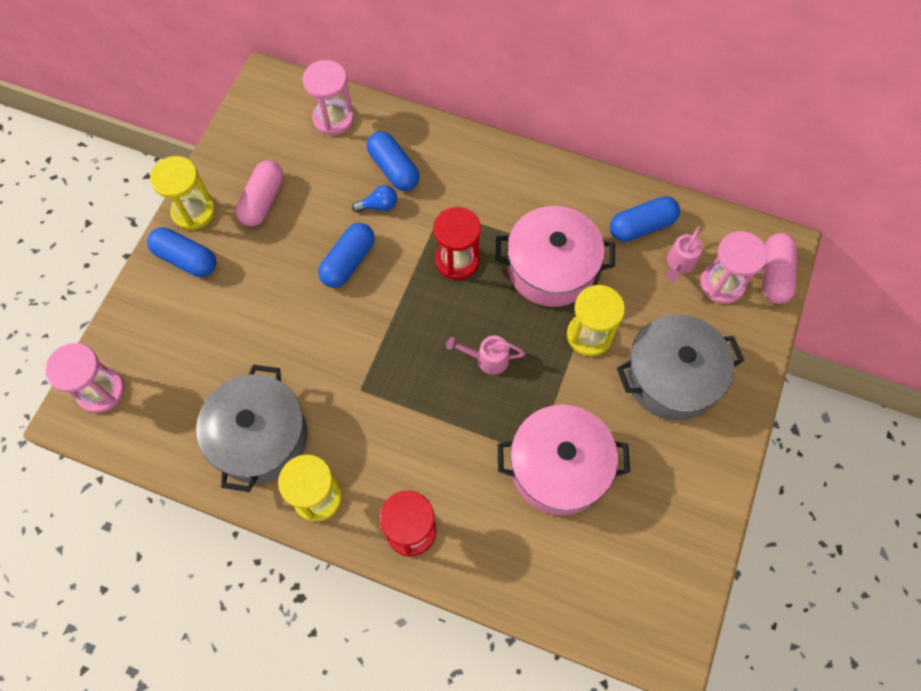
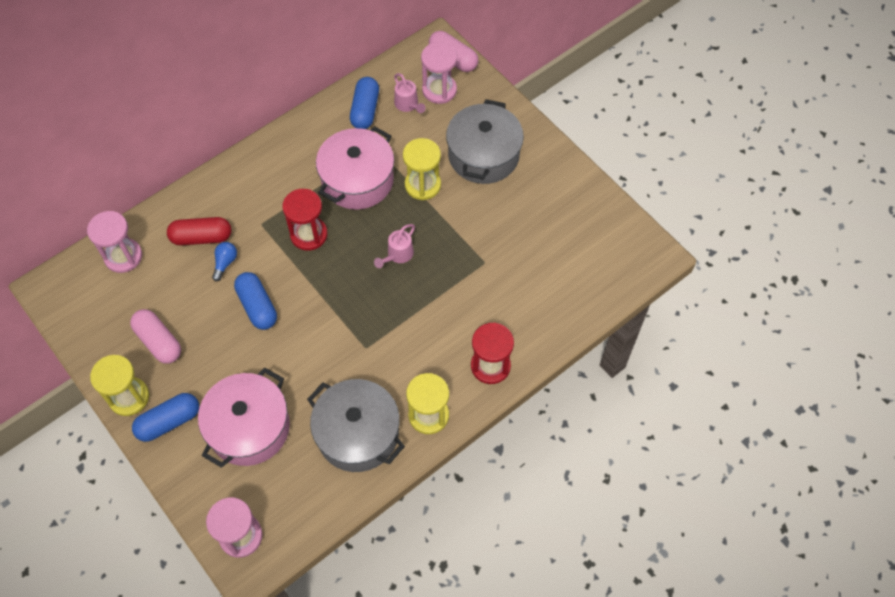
camera: 60 degrees left, 5 degrees down
(394, 169) = (201, 237): blue capsule -> red capsule
(558, 467) = (502, 253): pink pot -> pink pot (249, 428)

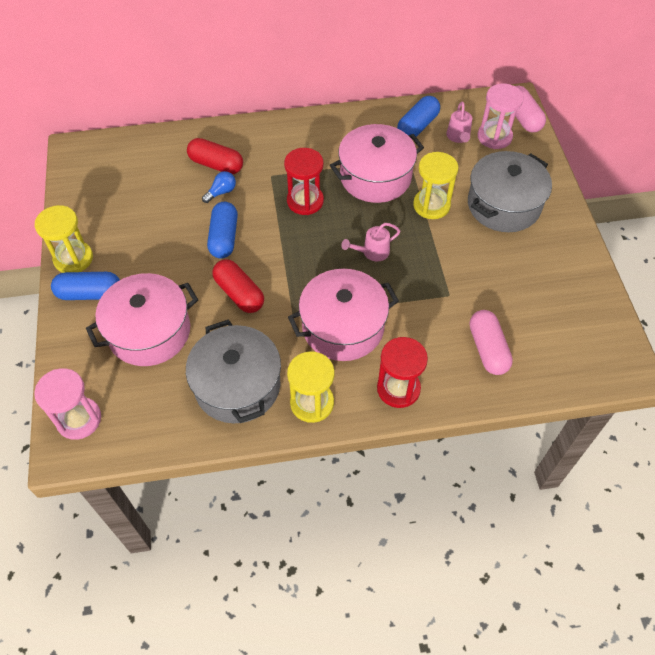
camera: 30 degrees right, 5 degrees down
(123, 256) = (146, 152): pink hourglass -> none
(158, 341) = (127, 227): pink capsule -> pink capsule (487, 349)
(306, 352) = (239, 293): none -> red capsule
(414, 336) = (343, 327): none -> pink pot

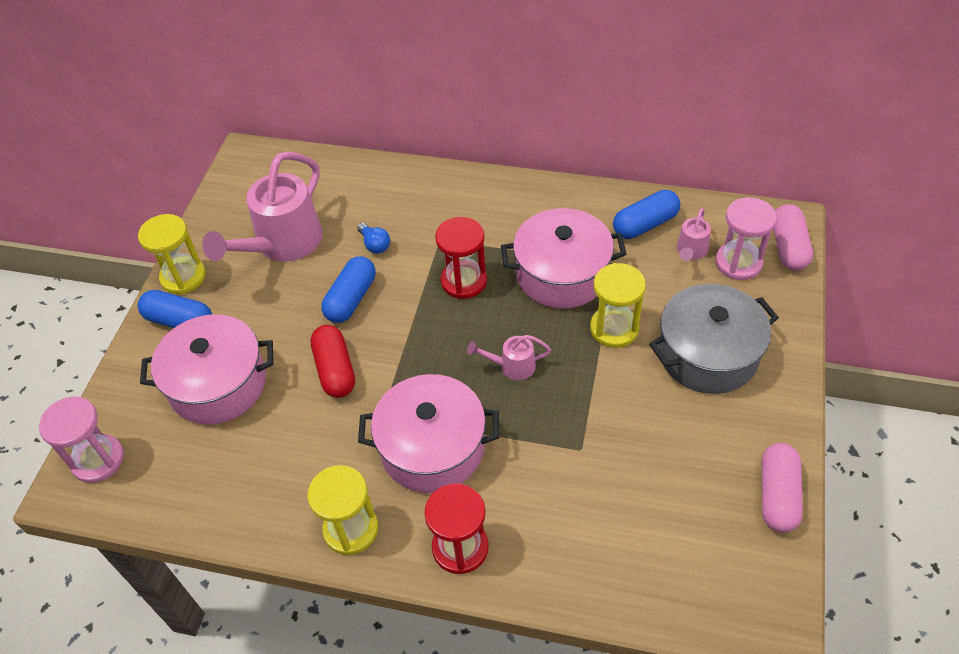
camera: 25 degrees right, 5 degrees down
(145, 211) = (282, 244): none -> pink watering can
(216, 164) = (385, 211): red capsule -> none
(221, 192) = (375, 245): blue light bulb -> blue light bulb turned 75 degrees clockwise
(237, 385) = (279, 479): grey pot -> none
(487, 349) = (596, 535): pink capsule -> pink capsule (777, 495)

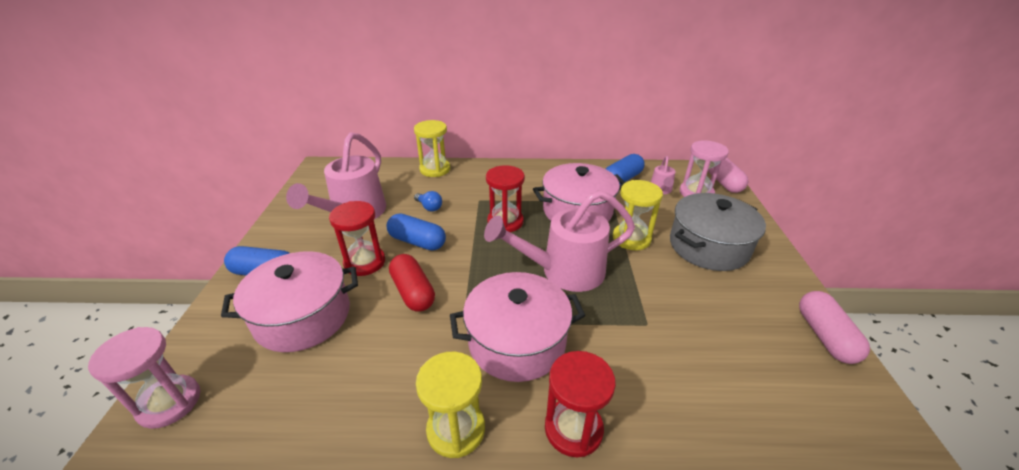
camera: 15 degrees left, 15 degrees down
(183, 277) = (269, 242): yellow hourglass -> yellow hourglass (435, 169)
(287, 321) = (364, 262): none -> red hourglass
(351, 299) = (417, 242): blue capsule -> blue capsule turned 75 degrees counterclockwise
(512, 366) = (564, 271): pink watering can -> pink watering can, size x2.17

